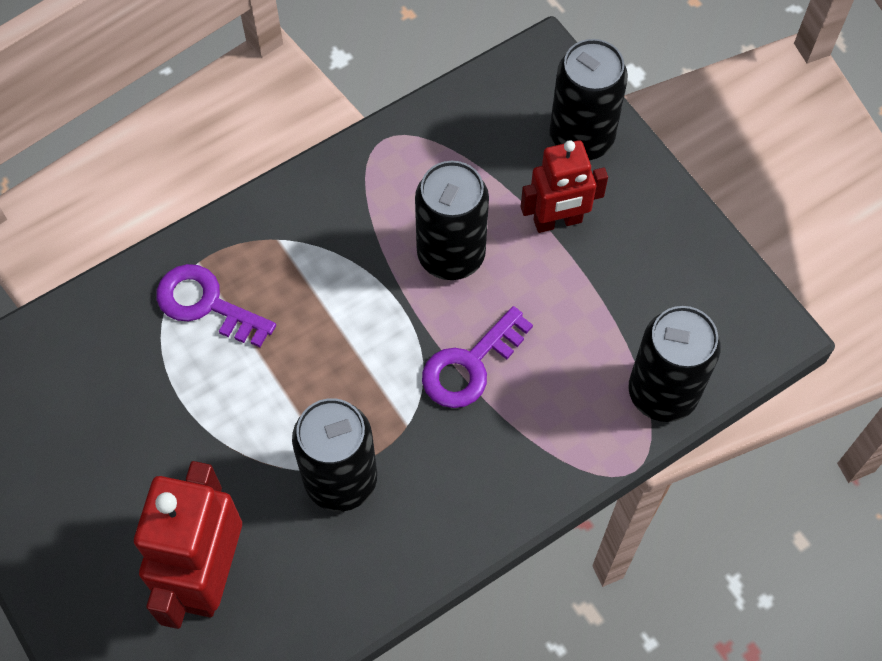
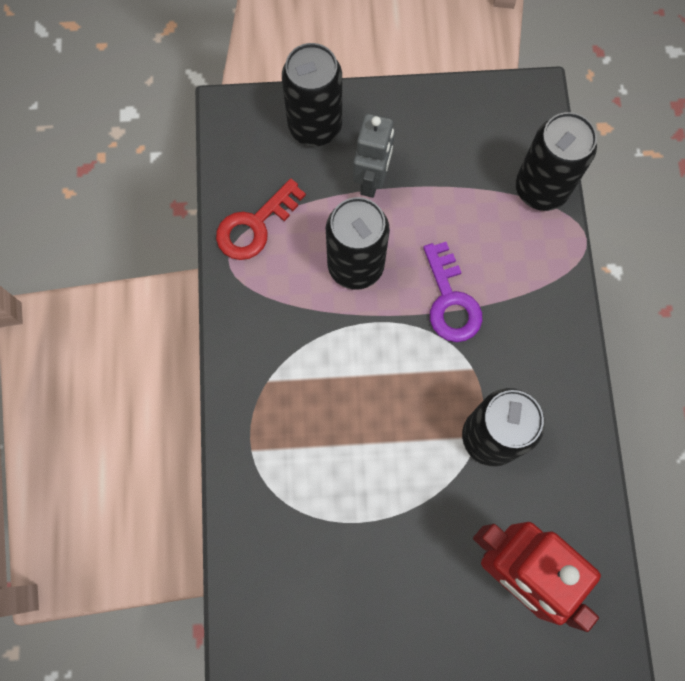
camera: 60 degrees left, 10 degrees up
(206, 304) = (292, 462): purple key -> none
(434, 143) = (255, 226): none -> red key
(558, 221) = (372, 180): red robot -> grey robot

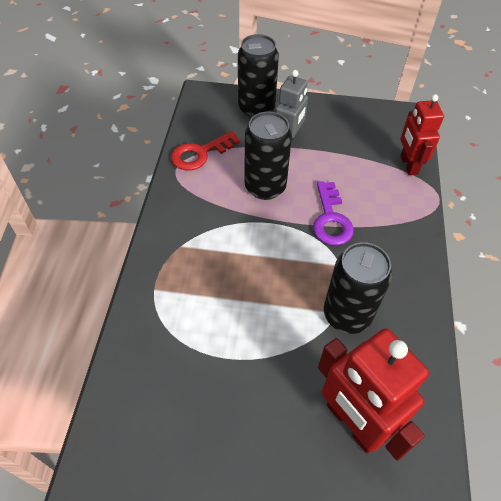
camera: 10 degrees right, 20 degrees down
(541, 189) = (408, 165): black can -> red robot

